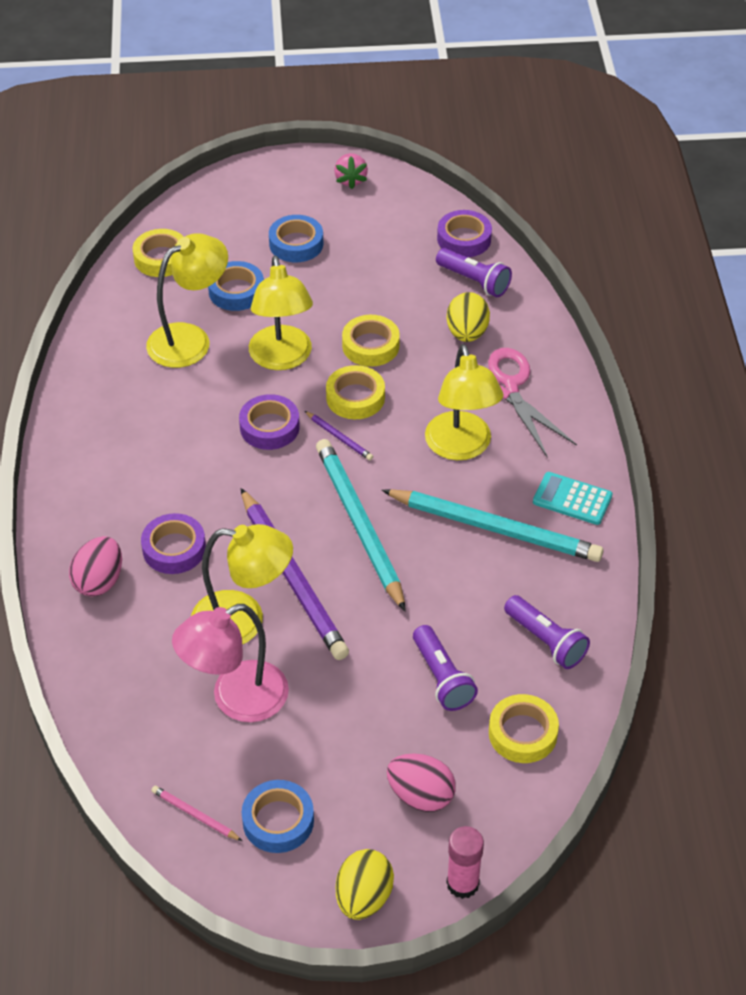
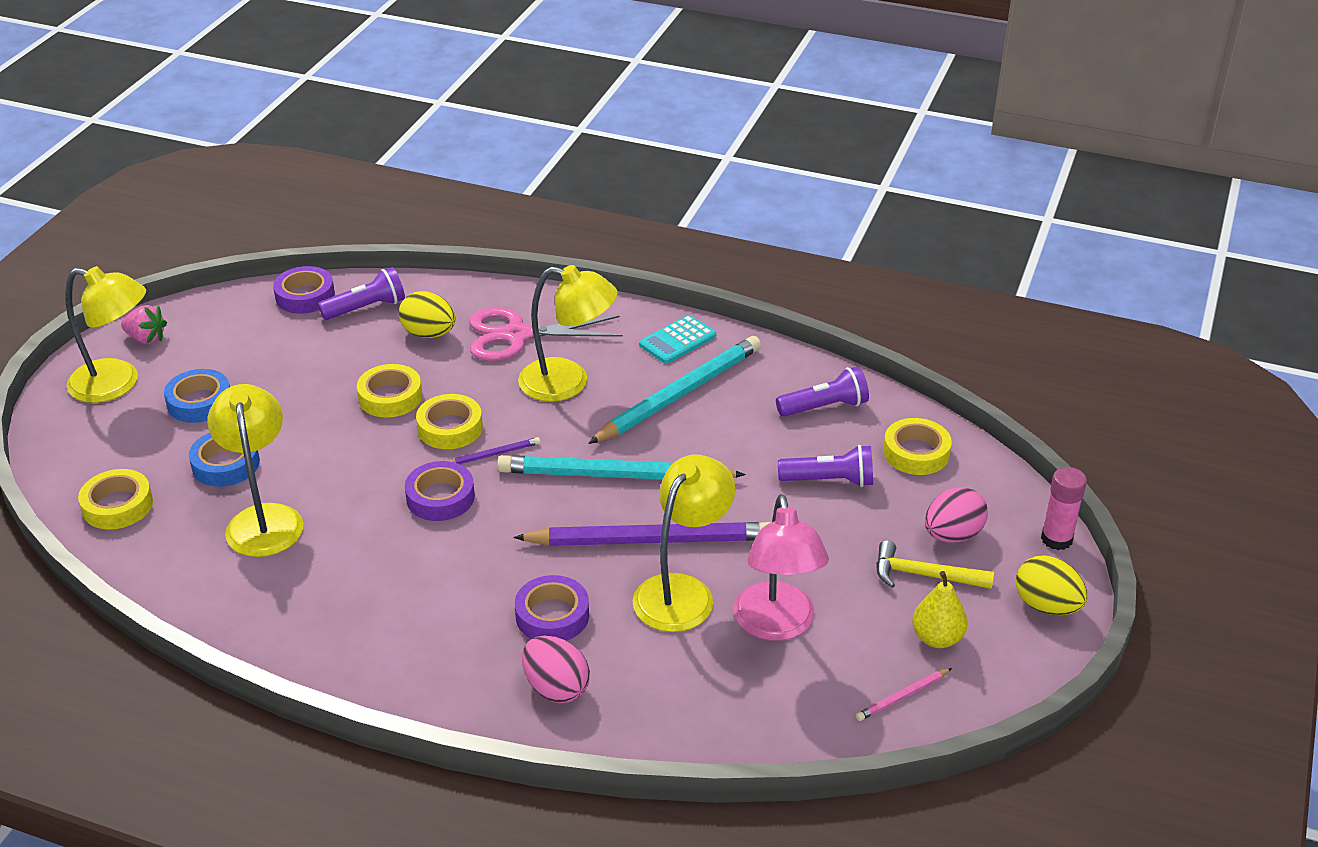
camera: 65 degrees left, 10 degrees down
(278, 821) = (937, 638): blue tape -> yellow pear
(282, 358) = (353, 460): yellow lamp -> yellow lamp (117, 384)
(354, 789) = (924, 575): none -> yellow hammer

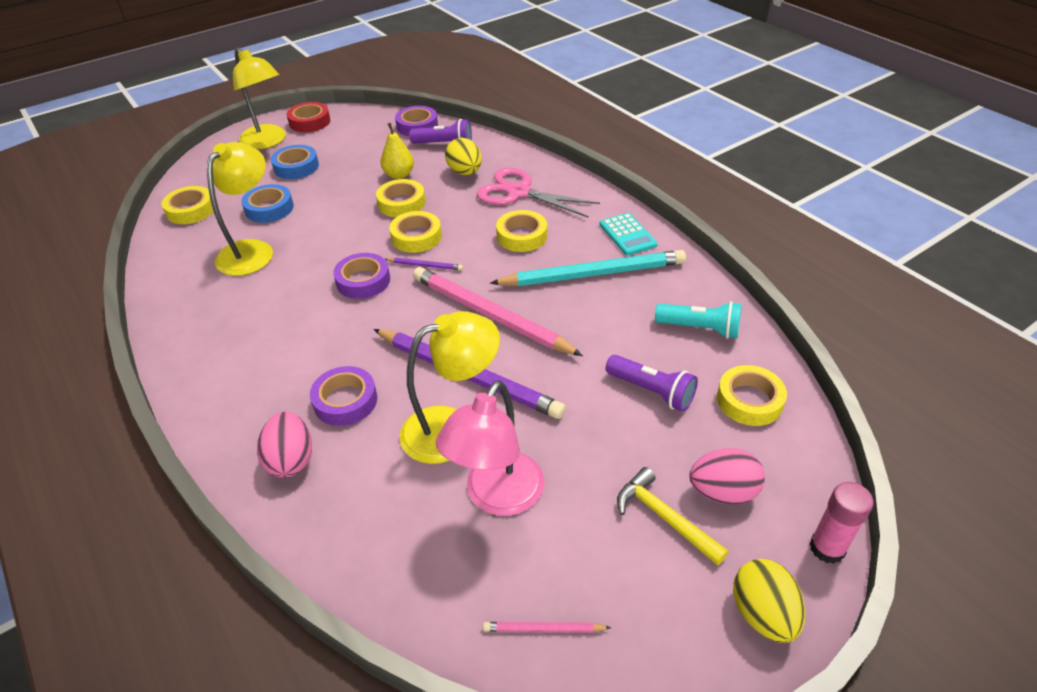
camera: 35 degrees right, 5 degrees up
(146, 338) = (309, 122): pink strawberry -> red tape
(568, 383) = (522, 236): yellow lamp -> yellow tape
(615, 475) = (491, 315): turquoise pencil -> pink pencil
(677, 340) = (627, 235): turquoise calculator -> turquoise calculator turned 105 degrees counterclockwise
(825, 407) = (700, 329): purple flashlight -> turquoise flashlight
(937, 638) = (625, 587): yellow pear -> yellow pear (399, 175)

